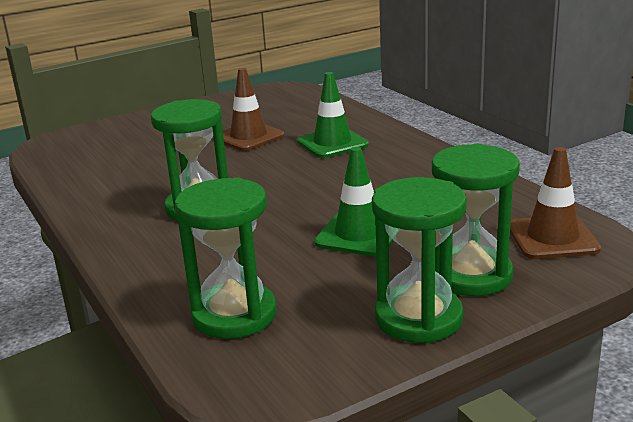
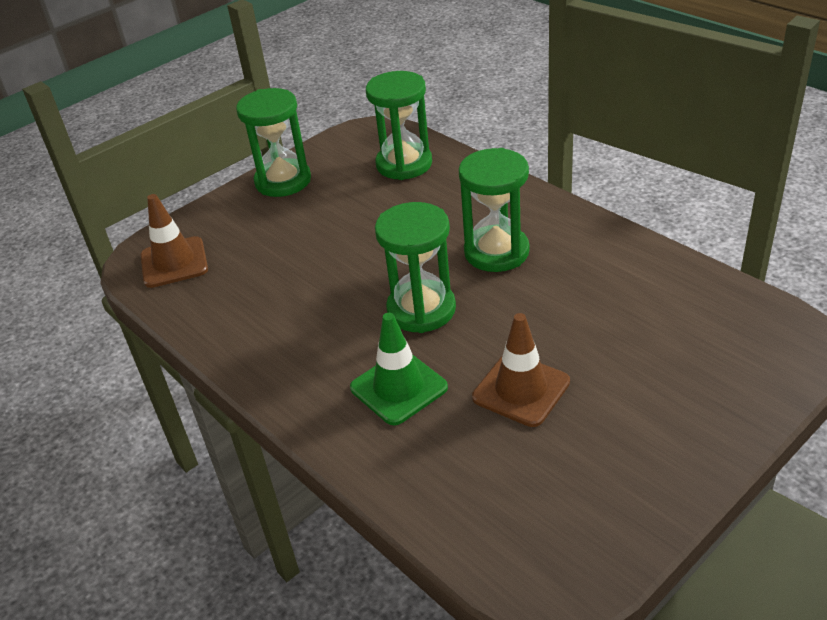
camera: 170 degrees right, 15 degrees up
(359, 235) = (334, 242): green traffic cone -> none
(471, 275) = (245, 217): green hourglass -> green hourglass (421, 309)

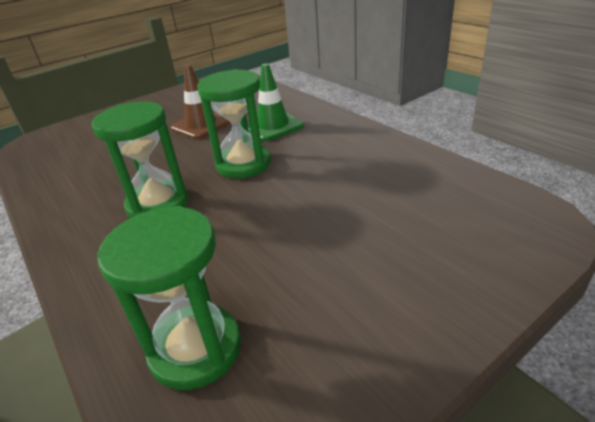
camera: 175 degrees left, 5 degrees down
(174, 262) = (496, 214): brown traffic cone -> none
(283, 181) = (396, 336): green hourglass -> none

